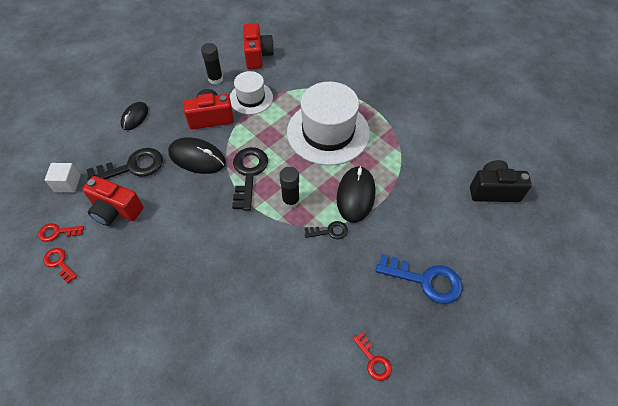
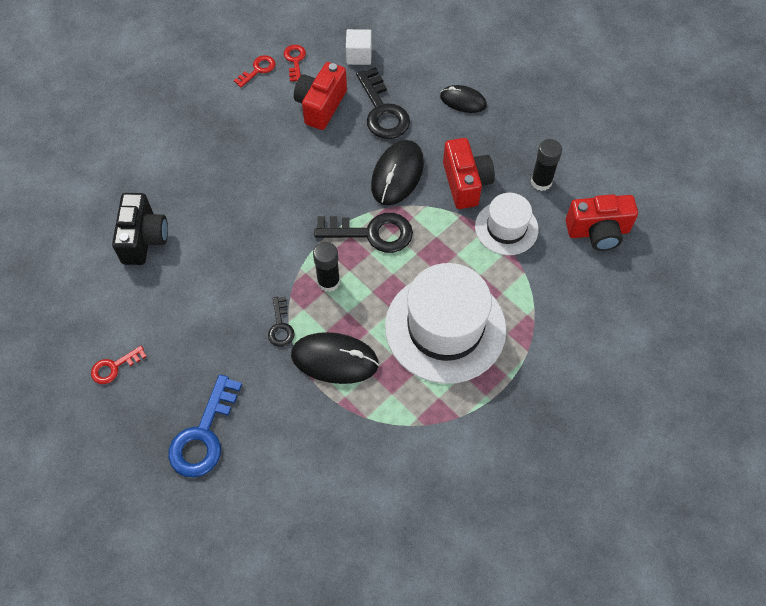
camera: 90 degrees right, 5 degrees up
(493, 190) = (338, 552): black camera -> black camera (144, 239)

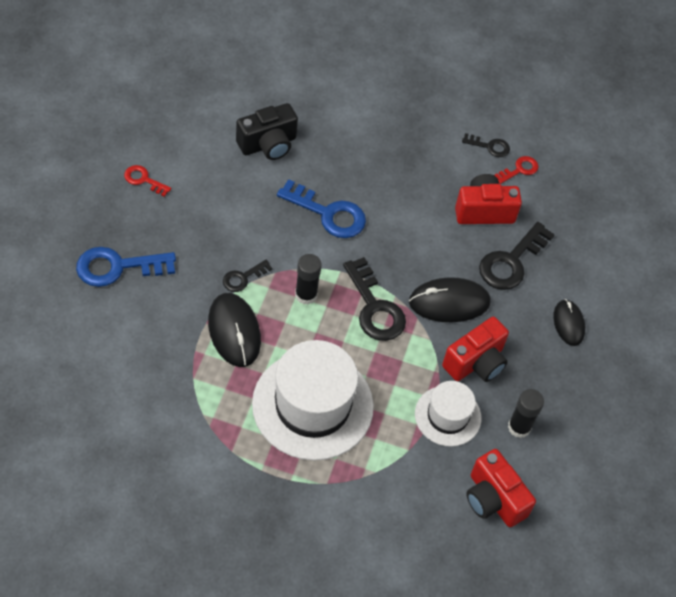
camera: 55 degrees right, 5 degrees down
(252, 224) = (328, 214): none -> blue key
(258, 70) = (489, 146): red key -> black key
(359, 55) = (561, 217): white cube -> none

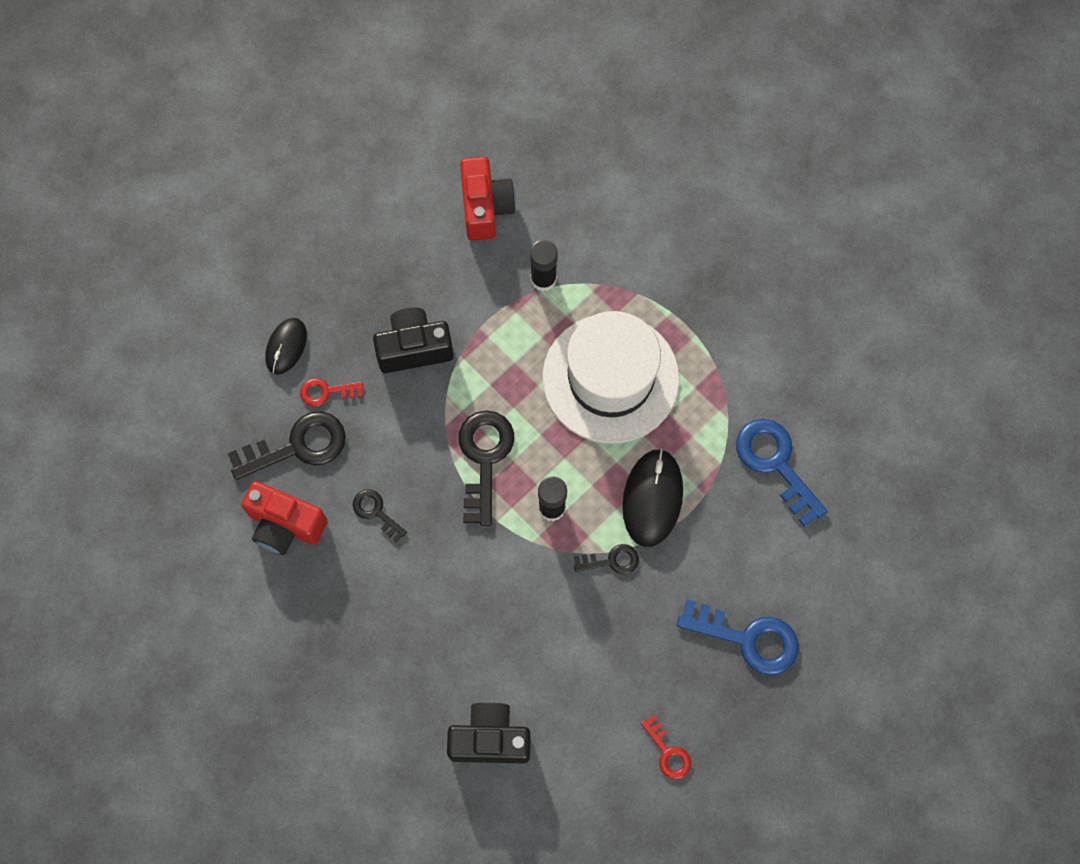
camera: 145 degrees left, 15 degrees up
(328, 214) = (470, 603): blue key -> blue key (775, 463)
(447, 416) = (479, 306): white hat -> none
(449, 302) = (399, 428): black mouse -> none
(476, 362) = (414, 348): red camera -> black camera
(489, 146) = (218, 612): black key -> black key (376, 512)
(519, 170) = (204, 562): red key -> red key (326, 392)
(519, 427) = (414, 263): black glue stick -> black glue stick (543, 279)

